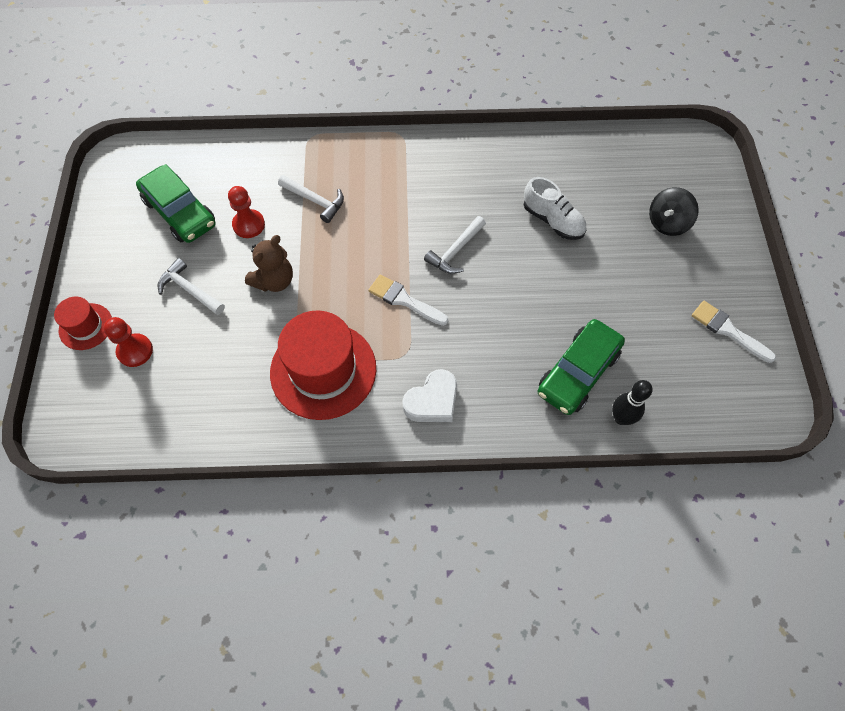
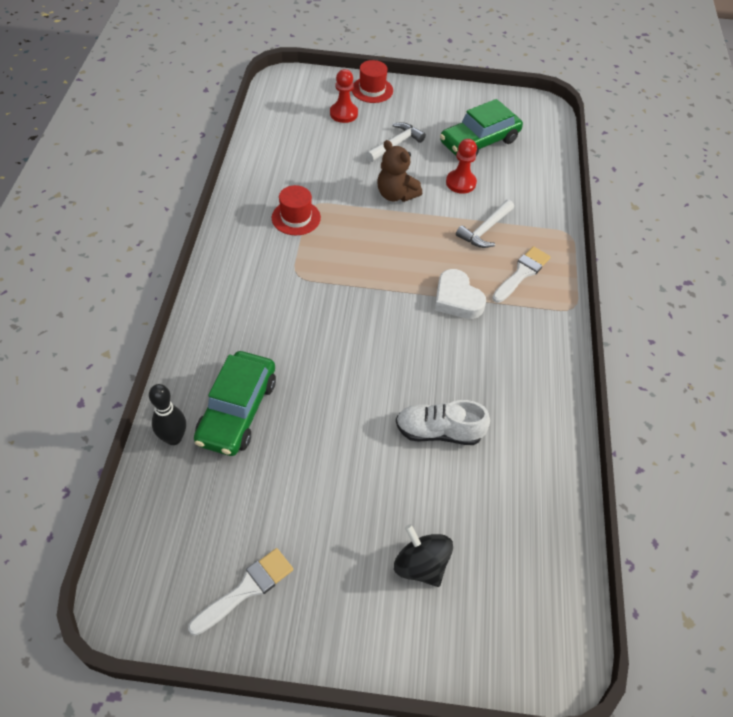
camera: 95 degrees right, 10 degrees down
(323, 370) = (296, 218): red hat -> red hat, size x0.51
(404, 300) = (356, 282): white brush -> white brush (522, 273)
(432, 401) = (243, 287): white heart -> white heart (457, 299)
(455, 251) = (408, 331): white hammer -> none
(553, 220) = (439, 432): white shoe -> white shoe turned 45 degrees clockwise
(578, 372) = (237, 411): green car -> green car turned 120 degrees counterclockwise

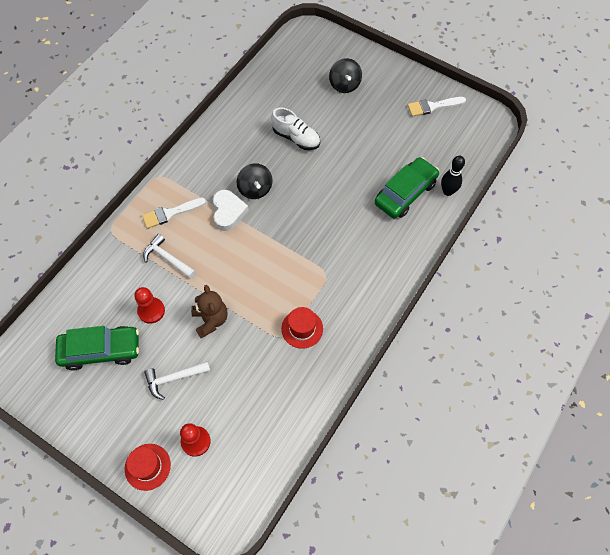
camera: 150 degrees left, 10 degrees up
(444, 338) = (255, 189): none -> black spinning top
(485, 230) = (167, 258): white hammer -> white hammer turned 120 degrees counterclockwise

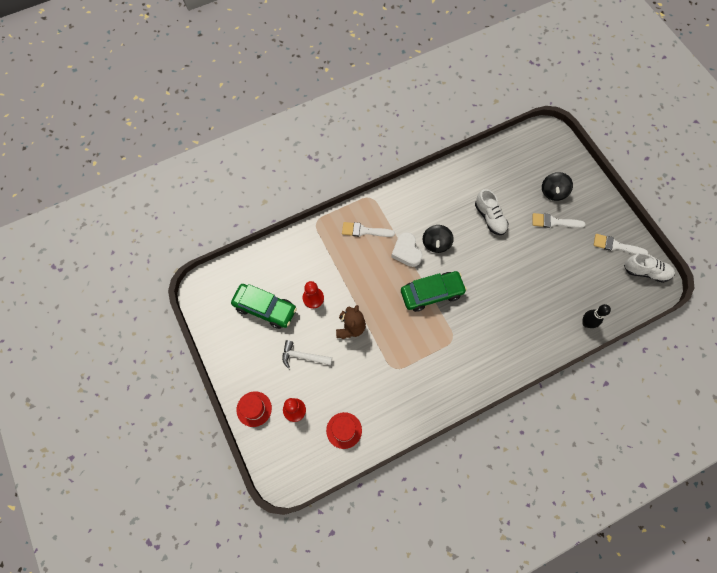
camera: 30 degrees right, 5 degrees up
(167, 258) = (344, 264): white hammer -> none
(228, 212) = (406, 251): white heart -> white heart turned 135 degrees clockwise
(302, 328) = (412, 370): red hat -> red hat (344, 430)
(361, 112) = (554, 222): none -> white brush
(405, 193) = (551, 307): green car -> green car (432, 293)
(473, 117) = (645, 272): none -> white shoe

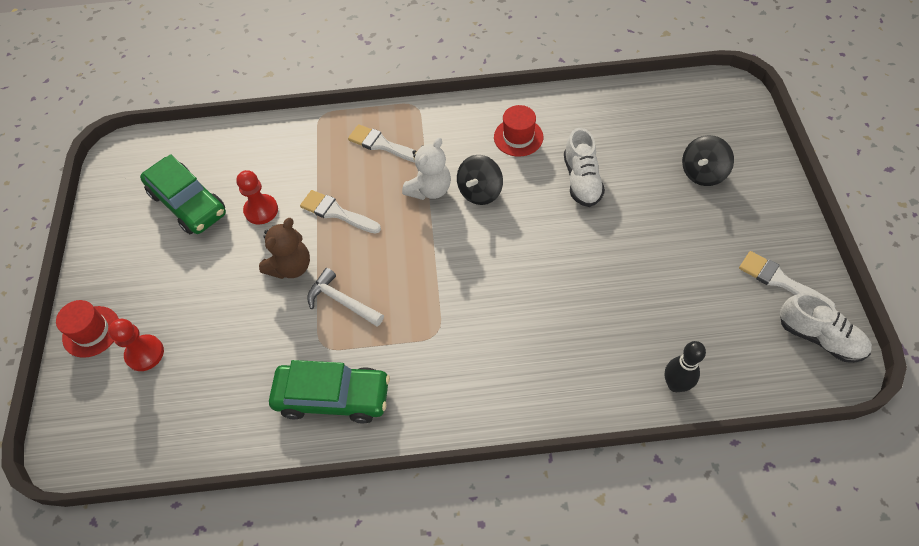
camera: 25 degrees right, 10 degrees down
(303, 356) = (201, 283): white hammer -> white hammer (342, 301)
(344, 430) = (197, 410): red hat -> red hat (518, 137)
(406, 251) = (429, 189): white heart -> white teddy bear
(432, 293) = (437, 258): green car -> green car (332, 397)
(554, 222) = (685, 215): white brush -> white brush (336, 212)

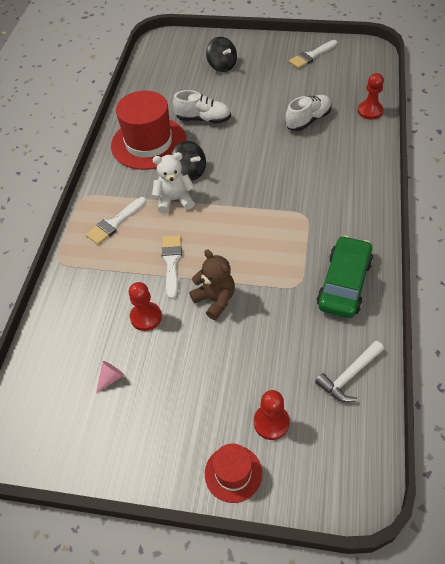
camera: 75 degrees left, 5 degrees down
(188, 203) = (111, 378): green car -> pink cone
(336, 212) = (172, 262): white brush -> white brush turned 135 degrees clockwise
(342, 301) = (260, 268): white hammer -> white hammer (349, 376)
(429, 189) = (174, 200): white teddy bear -> white teddy bear turned 60 degrees counterclockwise
(518, 137) = (149, 143): red hat -> red hat, size x1.95
(675, 385) = (370, 111): black bowling pin -> red pawn
(819, 337) = (352, 51): white shoe -> white shoe (308, 120)

